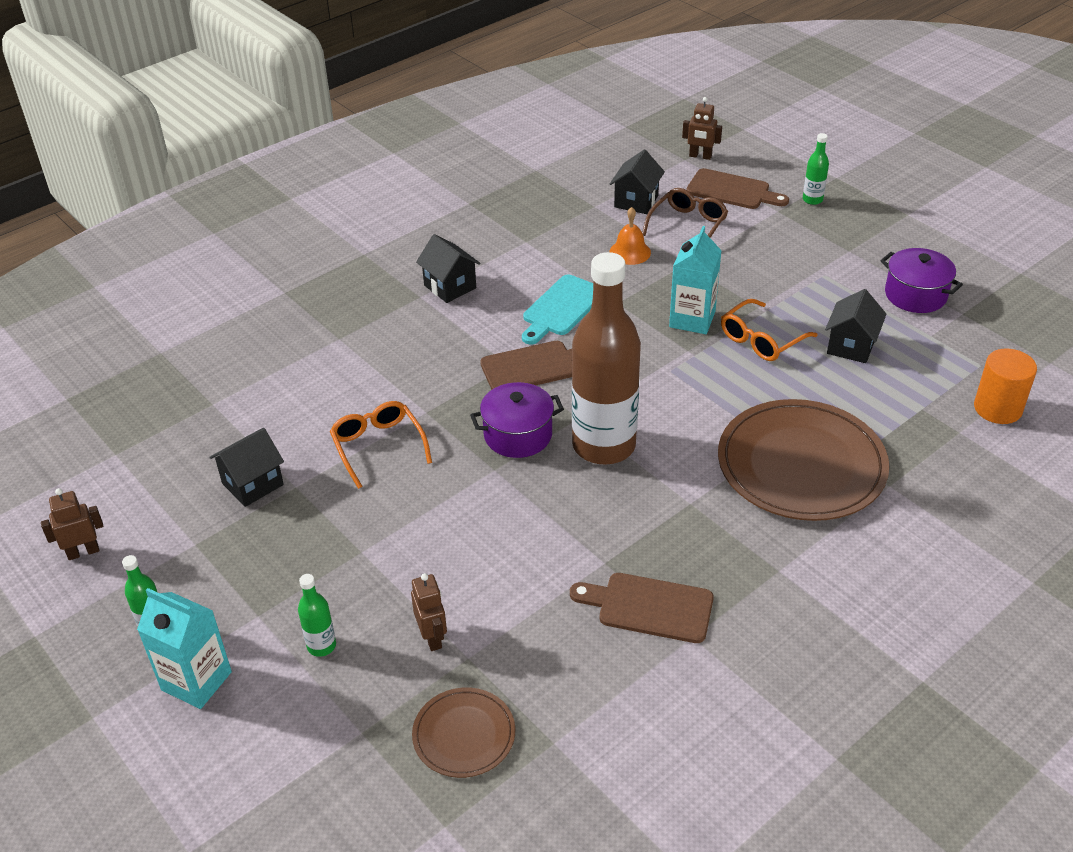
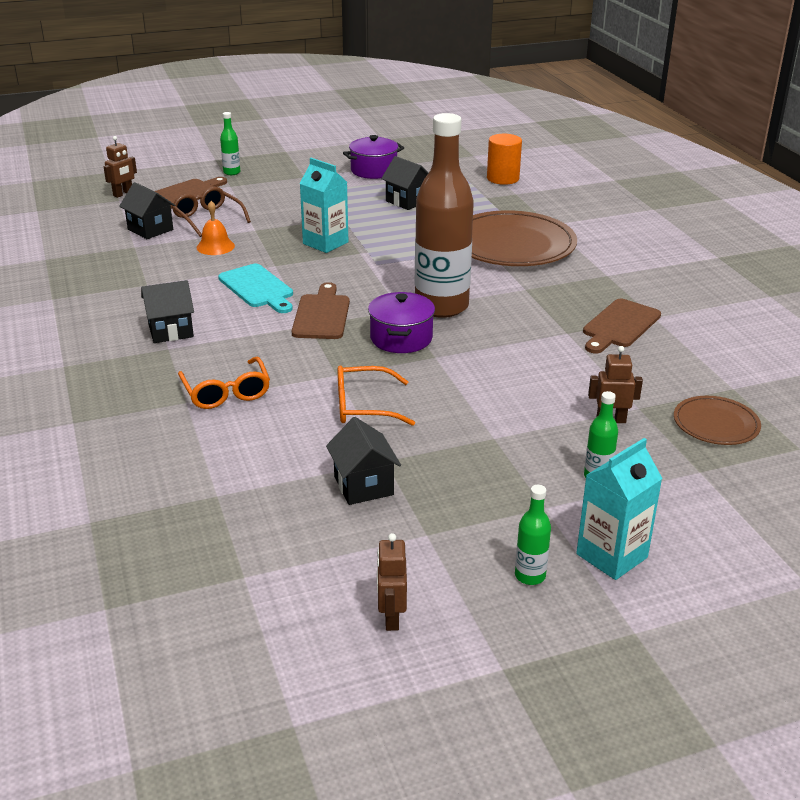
camera: 70 degrees left, 10 degrees down
(761, 340) = (373, 226): orange glasses -> orange glasses (226, 392)

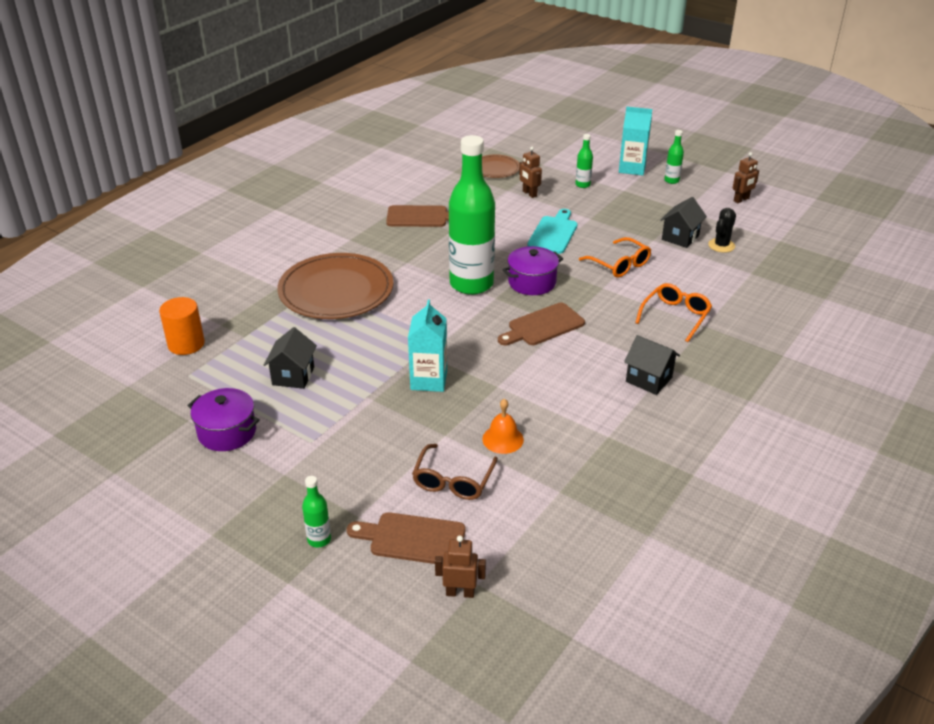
camera: 125 degrees left, 5 degrees up
(150, 229) = (517, 505): black house -> none
(258, 288) = (542, 374): turquoise cutting board -> turquoise cutting board (553, 233)
(302, 510) = (721, 245): none -> black cactus
(441, 306) = (471, 284): brown bottle -> green bottle

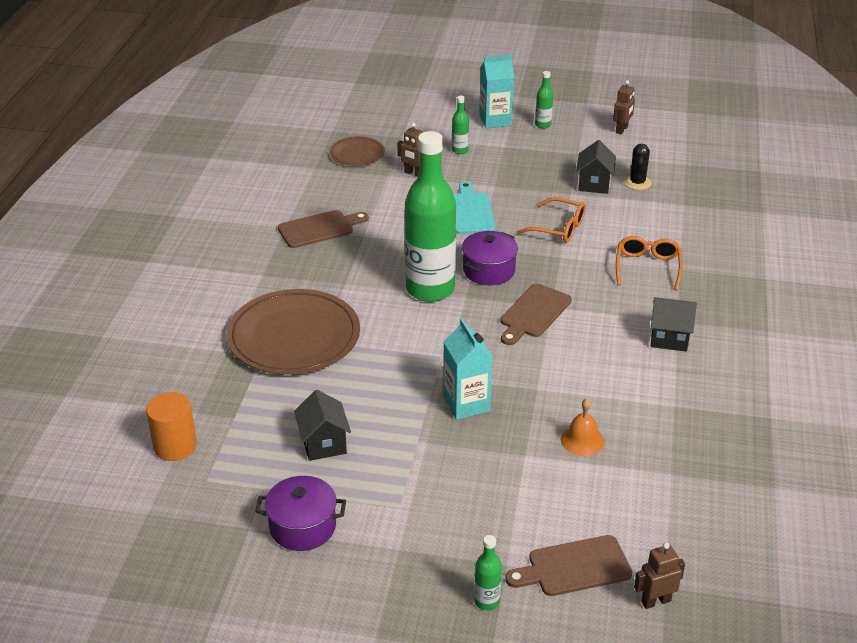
camera: 25 degrees left, 0 degrees up
(453, 481) = (568, 497): brown glasses -> none

